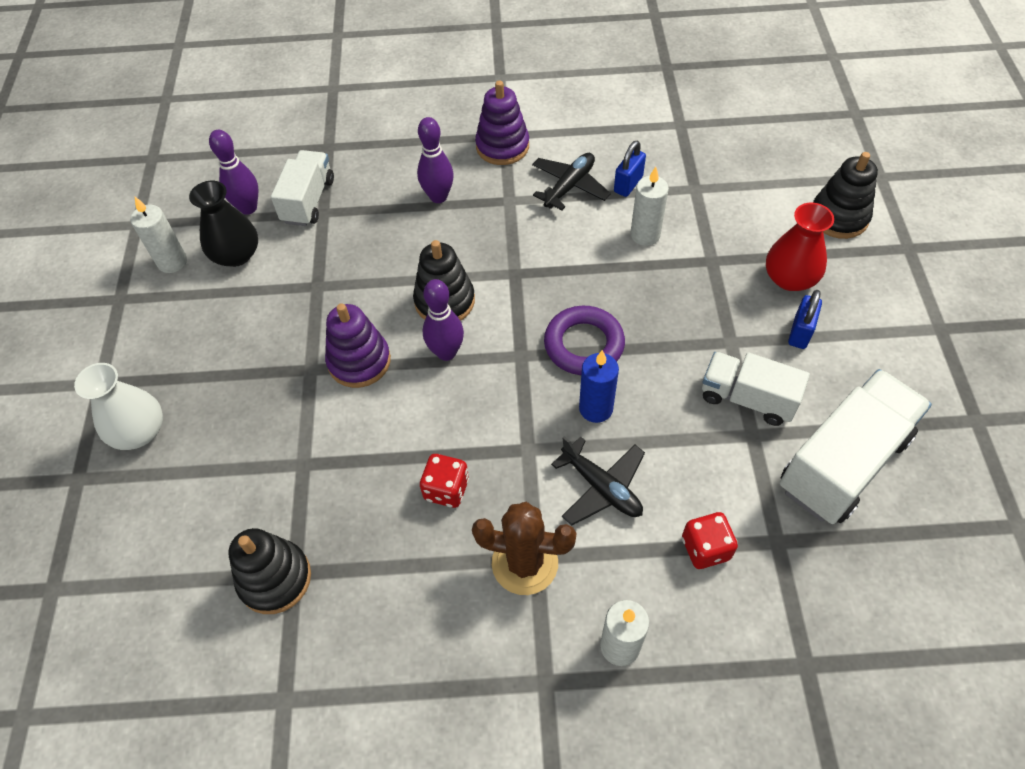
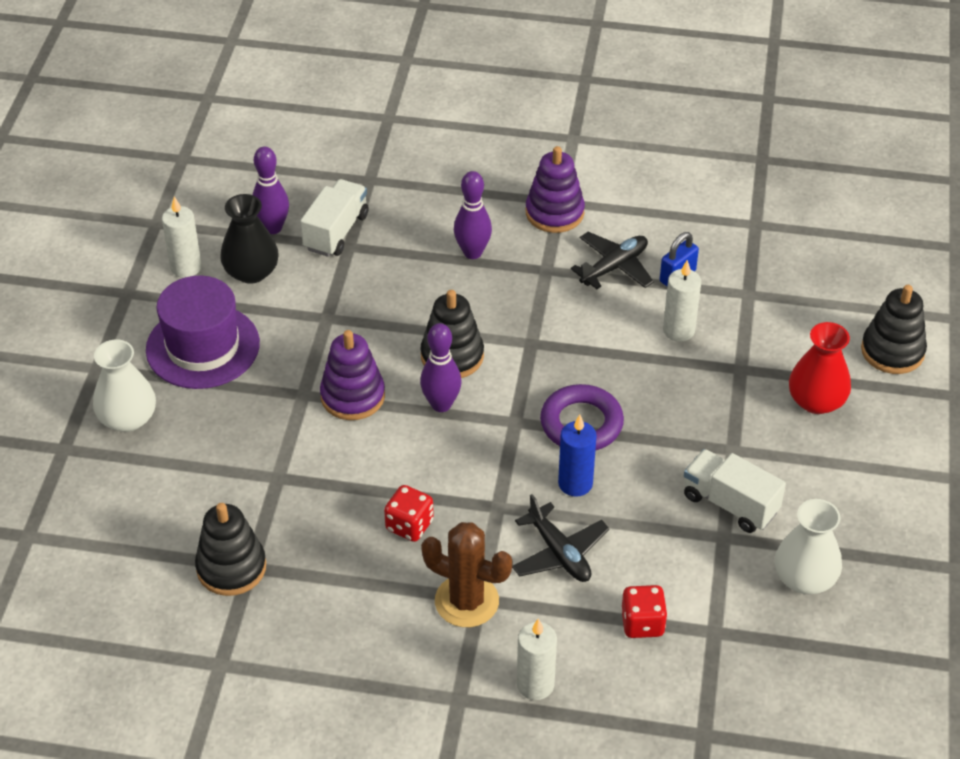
camera: 10 degrees right, 10 degrees down
(202, 339) = (203, 346): none -> purple hat
(800, 332) = (807, 454): blue padlock -> none
(843, 463) = (804, 578): white truck -> white vase

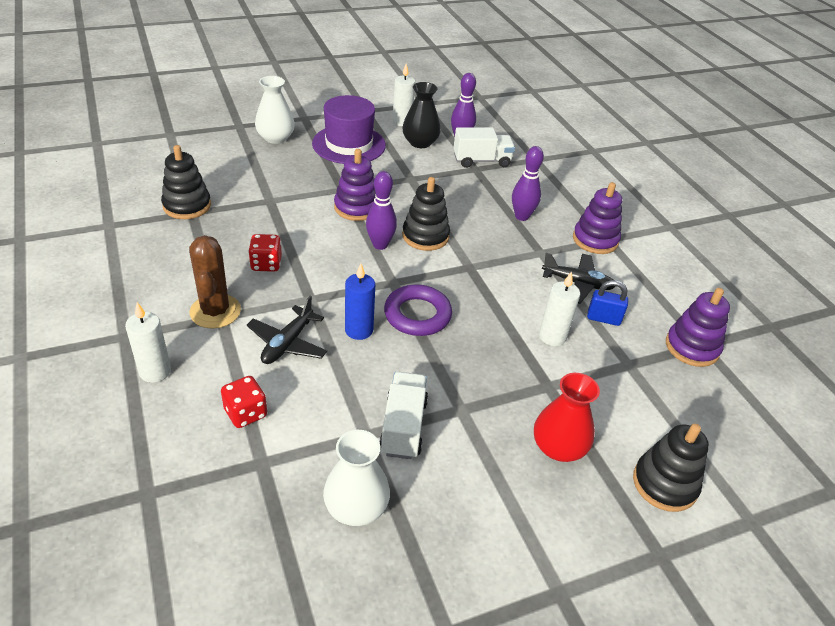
camera: 55 degrees right, 5 degrees down
(754, 234) = (692, 347): none -> purple stacking toy

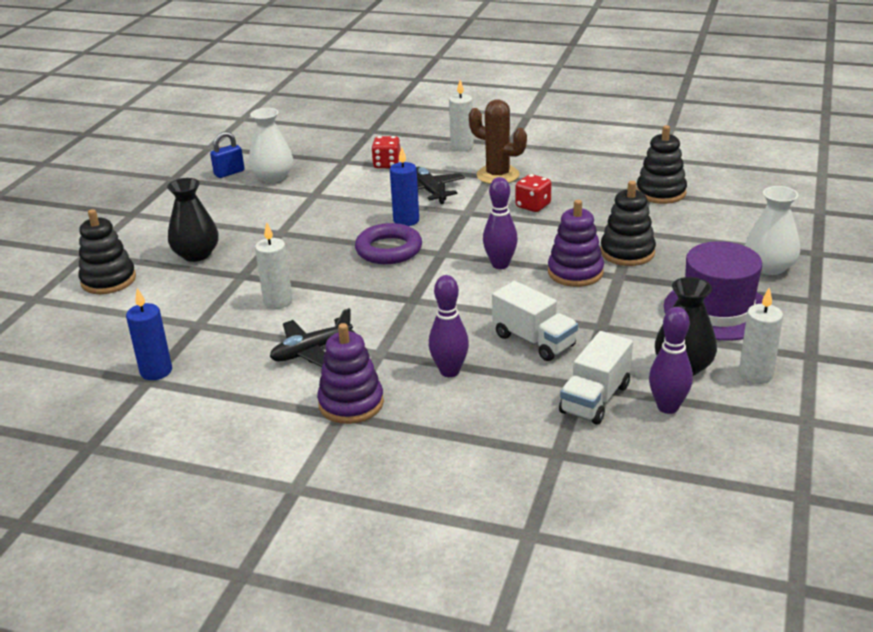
camera: 135 degrees right, 10 degrees down
(403, 427) = (299, 208): white truck -> white truck (534, 340)
(425, 236) = (485, 293): black stacking toy -> black stacking toy (627, 252)
(558, 447) = (196, 254): red vase -> black vase
(603, 318) = (255, 340): blue padlock -> blue padlock (229, 173)
(692, 347) = (156, 371): purple stacking toy -> blue candle

